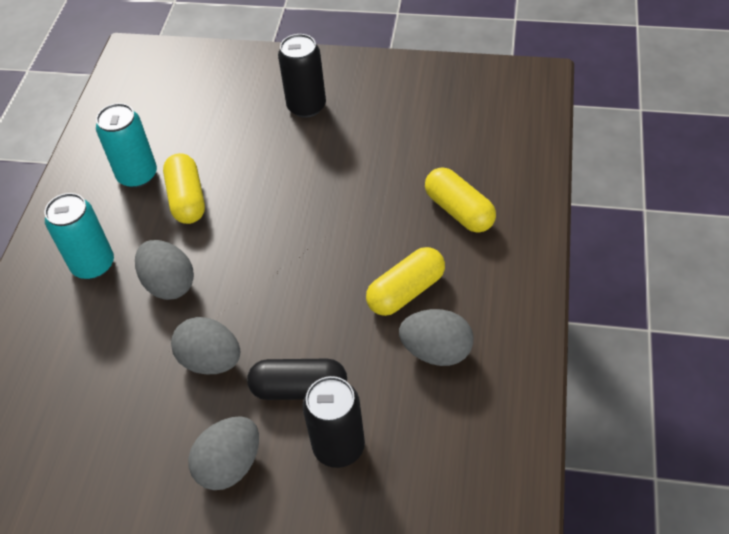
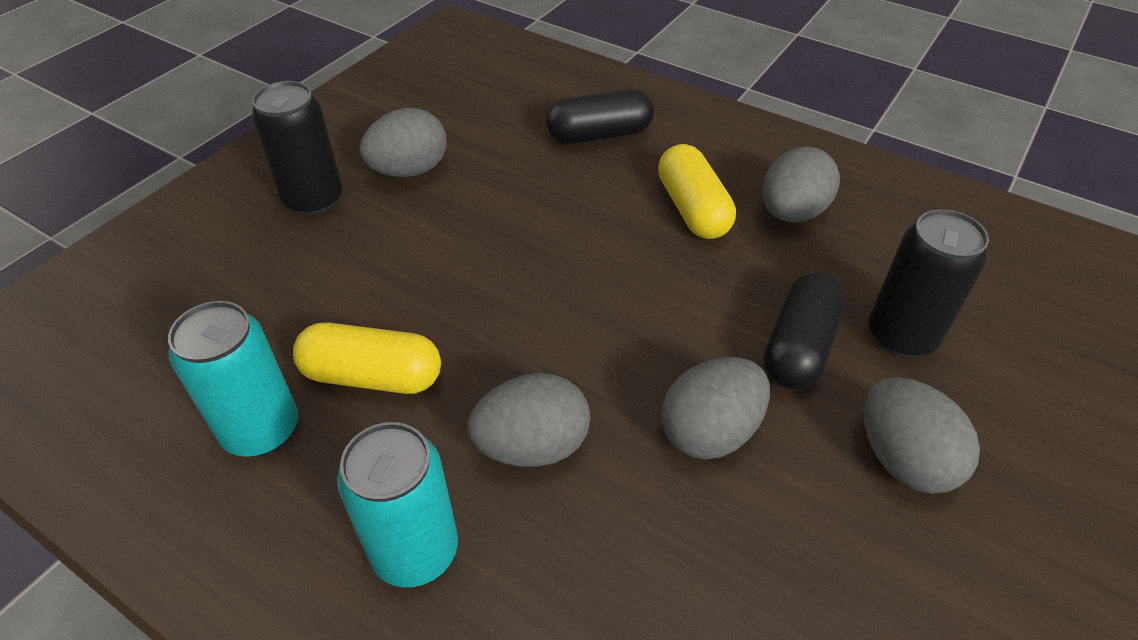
camera: 70 degrees left, 5 degrees down
(358, 133) = (409, 170): none -> grey egg
(459, 211) = (599, 135): yellow capsule -> black capsule

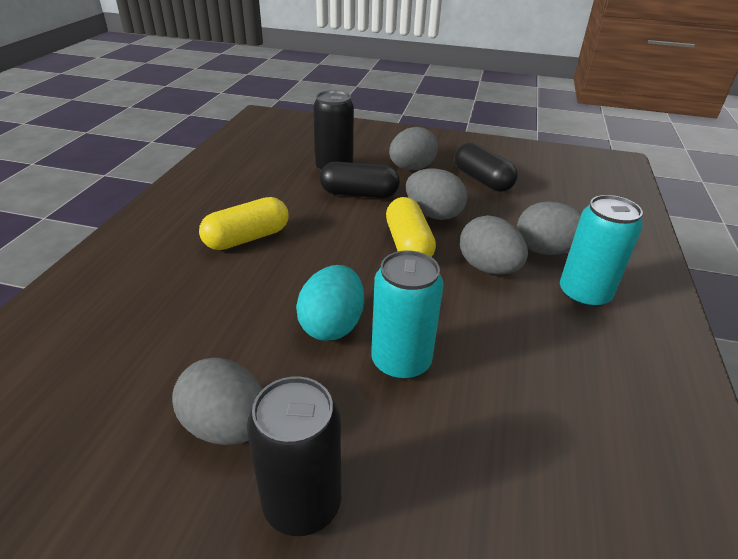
camera: 110 degrees left, 10 degrees down
(261, 429) = (583, 400): turquoise can -> turquoise can (401, 361)
(372, 376) = (493, 354): yellow capsule -> yellow capsule (408, 244)
(494, 252) = (332, 325): none -> turquoise egg
(599, 135) = (148, 298): black capsule -> black capsule (482, 180)
(792, 213) = (241, 201): grey egg -> grey egg (546, 250)

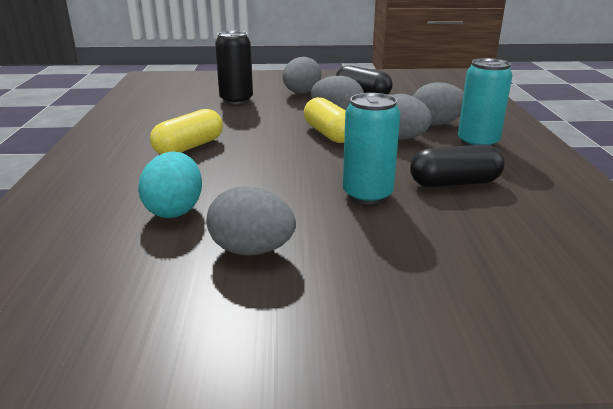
camera: 15 degrees left, 10 degrees down
(302, 503) = (344, 278): black can -> none
(332, 325) = (299, 184): turquoise egg -> turquoise egg (175, 210)
(359, 194) = (268, 112): black capsule -> black capsule (454, 183)

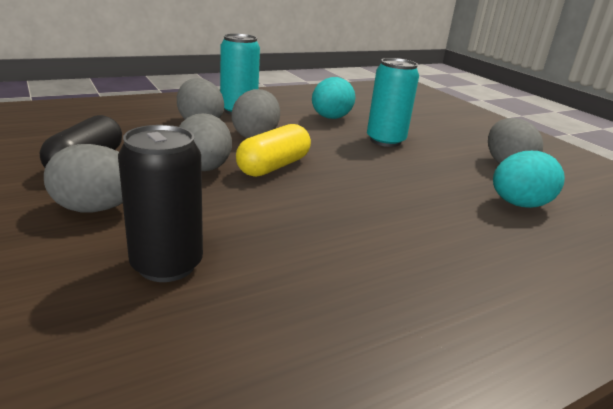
camera: 120 degrees left, 0 degrees up
(189, 147) = (404, 242): yellow capsule -> none
(454, 183) = (330, 118): black capsule -> turquoise egg

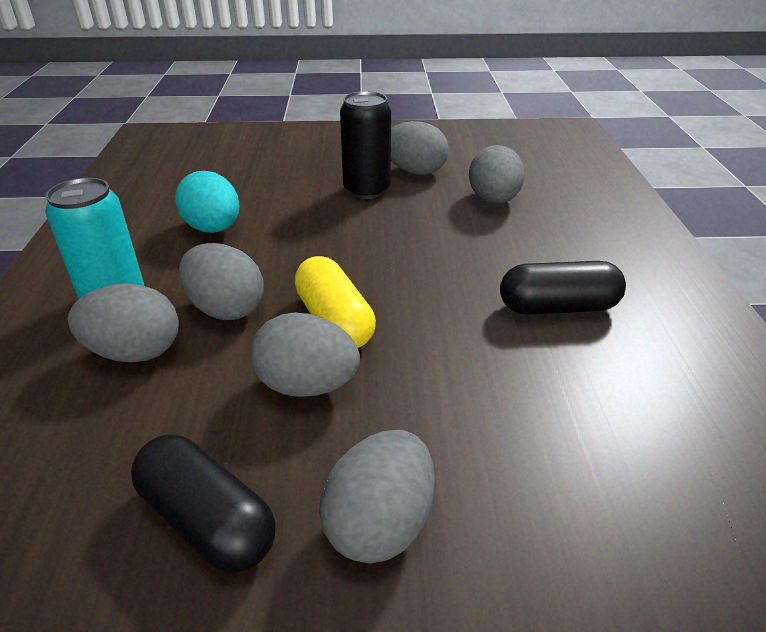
camera: 60 degrees left, 10 degrees up
(167, 265) = (544, 471): black can -> black can (366, 190)
(385, 140) = (312, 215): turquoise can -> none
(385, 254) = (557, 307): none -> black capsule
(518, 204) = (493, 200): turquoise egg -> grey egg

